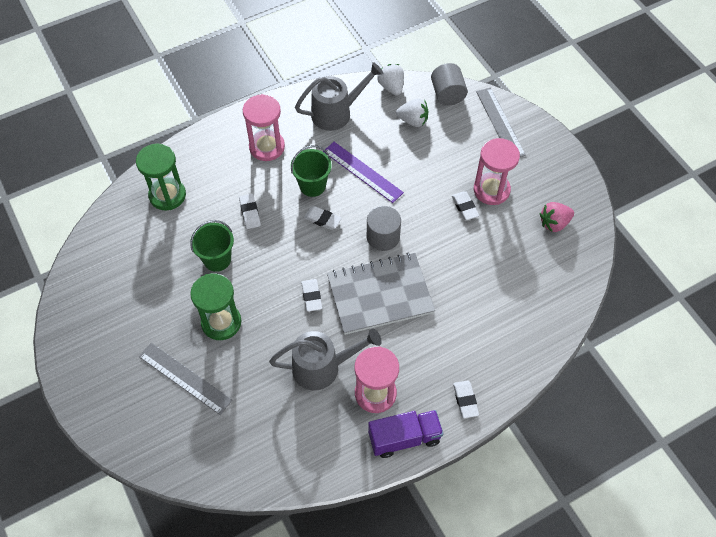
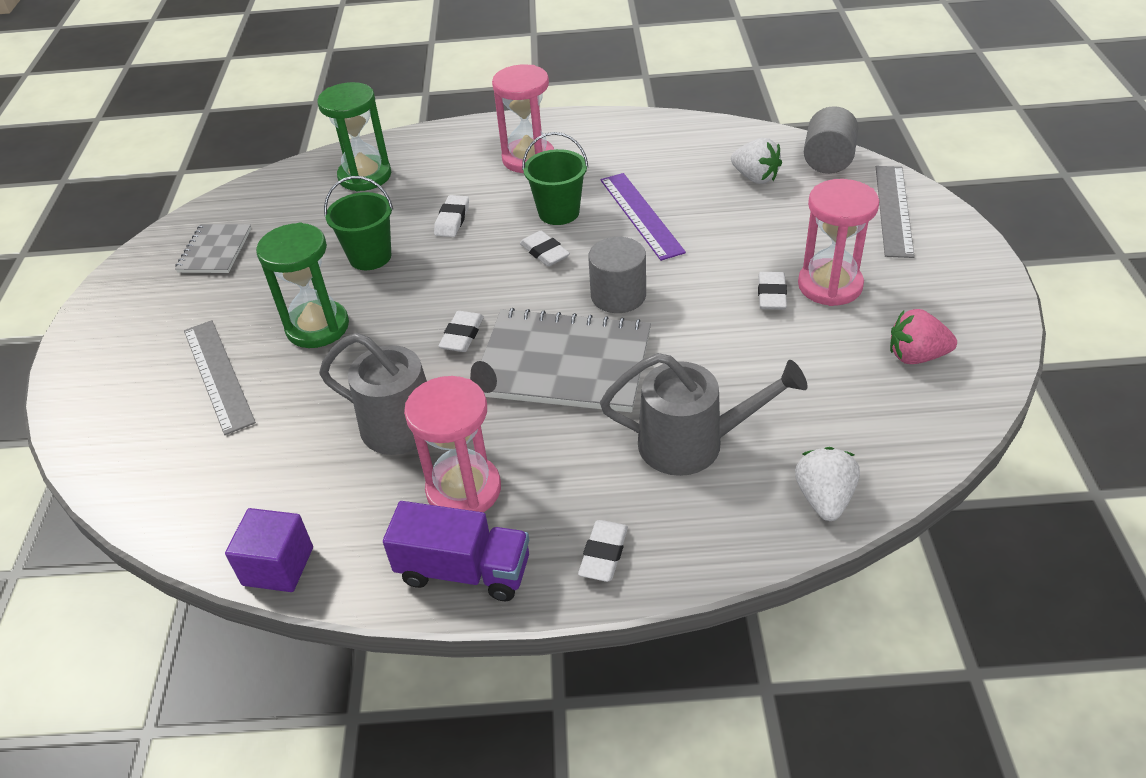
camera: 30 degrees right, 15 degrees down
(110, 289) = (215, 250): none -> grey notebook
(309, 477) = (278, 566): none -> purple cube
(337, 113) = (650, 145): grey watering can -> grey watering can (693, 443)
(391, 87) = (747, 136): white strawberry -> white strawberry (824, 498)

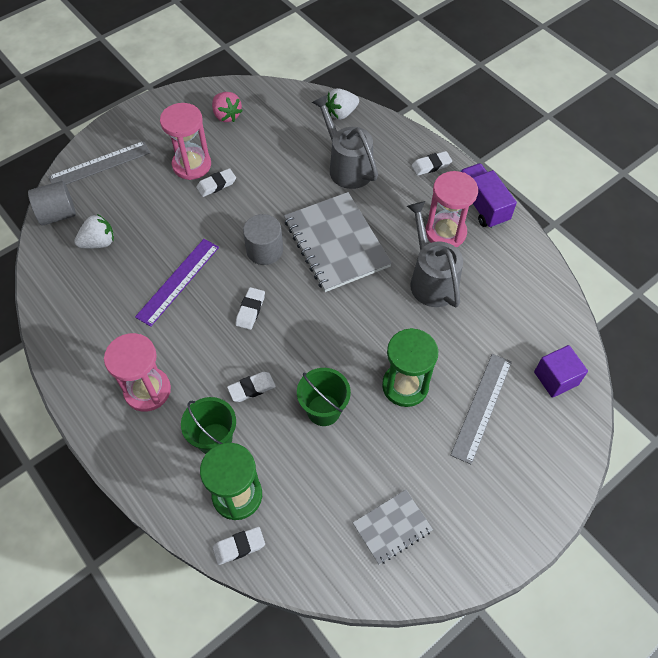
camera: 130 degrees left, 15 degrees up
(278, 566) = (545, 272): purple cube -> purple cube (556, 378)
(462, 335) = (352, 303): white eraser -> white eraser (239, 546)
(559, 212) = (203, 328): green bucket -> green bucket (214, 439)
(755, 177) = (99, 242): white strawberry -> white strawberry turned 60 degrees clockwise

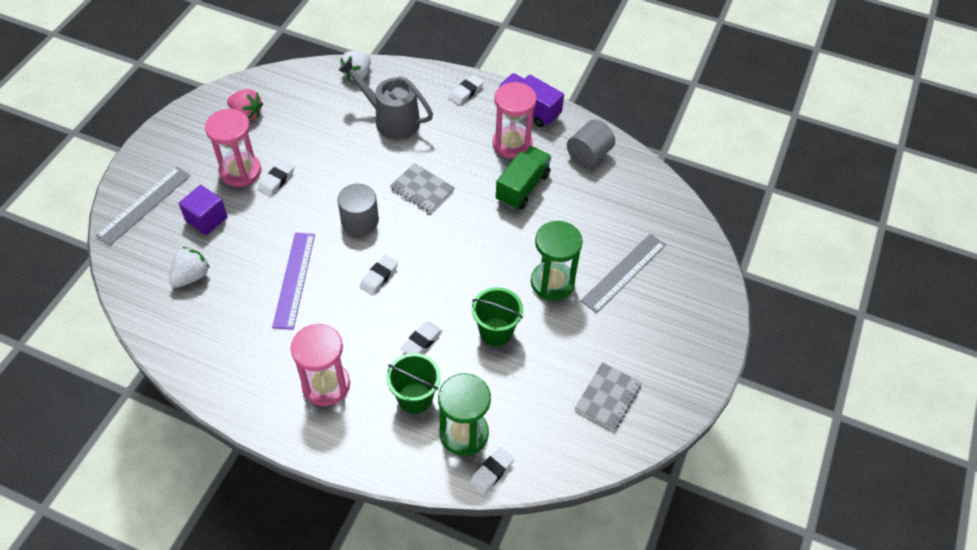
camera: 30 degrees left, 5 degrees down
(58, 214) = (130, 267): grey cylinder -> grey cylinder (588, 155)
(250, 310) = (379, 277): white eraser -> white eraser turned 45 degrees clockwise
(336, 243) = (422, 189): grey notebook -> grey notebook, size x0.54
(431, 279) = (522, 187): grey watering can -> green truck
(481, 407) = (623, 272): grey ruler -> grey ruler turned 45 degrees clockwise
(556, 378) = (668, 225): purple cube -> purple cube (206, 219)

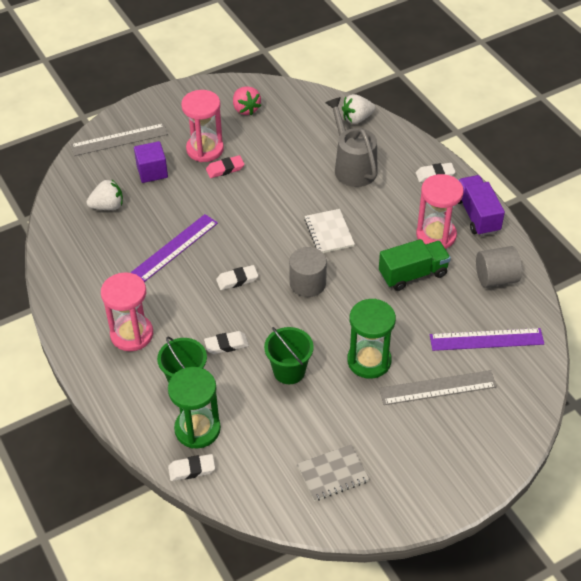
camera: 40 degrees right, 5 degrees down
(277, 180) = (225, 169): white eraser -> pink eraser
(359, 220) = (260, 230): grey cylinder -> grey cylinder (307, 283)
(422, 189) = (329, 232): grey notebook -> white notebook
(625, 210) = (486, 339): none -> purple ruler

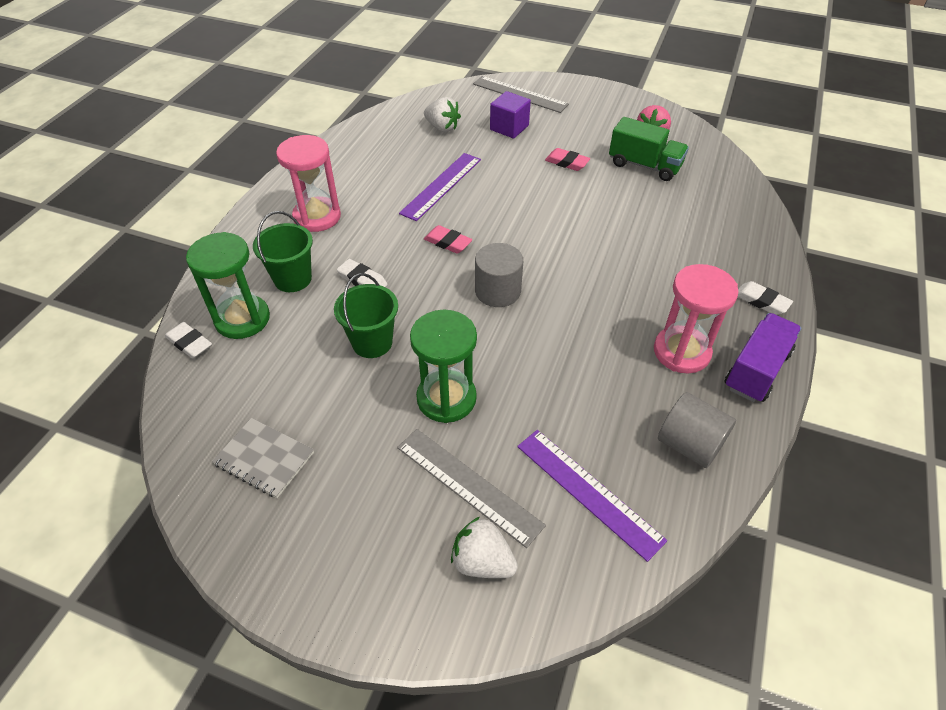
camera: 50 degrees right, 0 degrees up
(175, 247) = (441, 186): purple ruler -> purple ruler turned 60 degrees counterclockwise
(205, 149) = (573, 140): pink hourglass -> none
(237, 280) = (448, 242): white eraser -> pink eraser
(329, 232) = (579, 268): white notebook -> none
(352, 166) = (683, 236): grey watering can -> none
(357, 118) = (746, 204): white strawberry -> white strawberry (482, 561)
(413, 274) = (604, 364): green truck -> green truck (644, 165)

